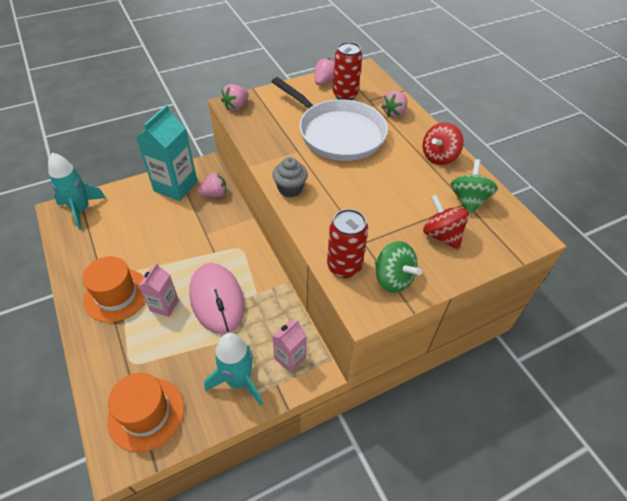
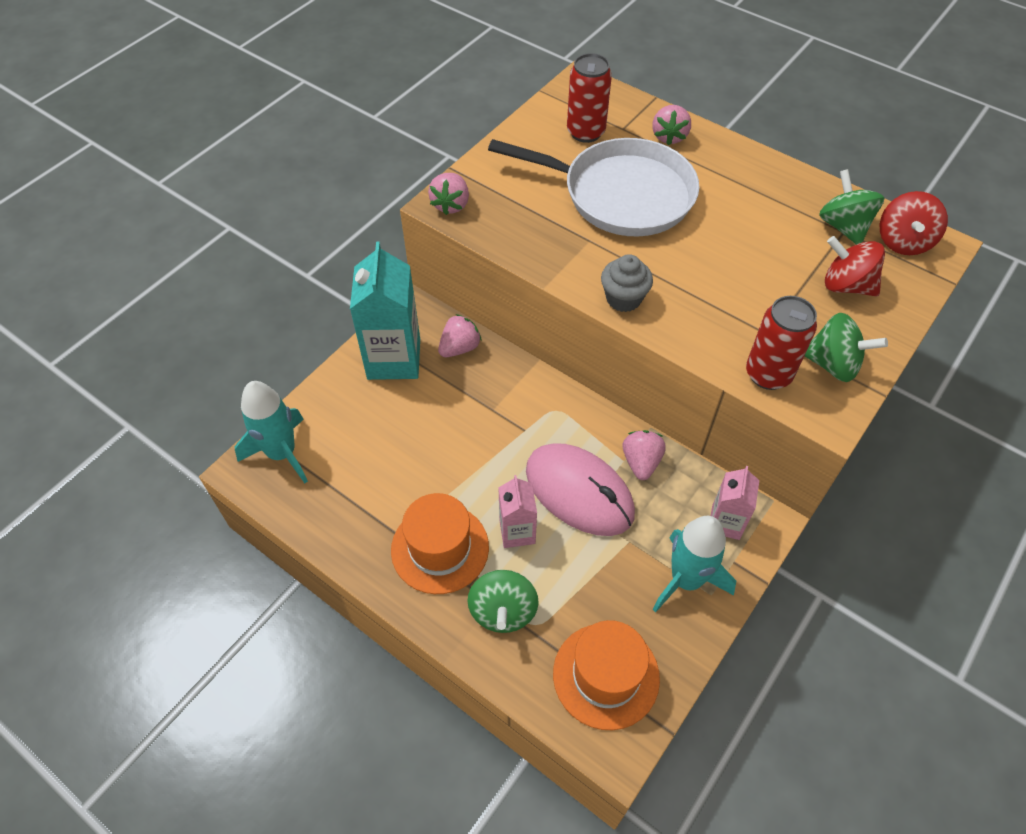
camera: 25 degrees left, 5 degrees up
(120, 346) = (503, 611): none -> green spinning top
(324, 82) = (543, 122): pink strawberry -> pink strawberry (641, 462)
(439, 157) = (769, 180): red spinning top -> red spinning top (903, 242)

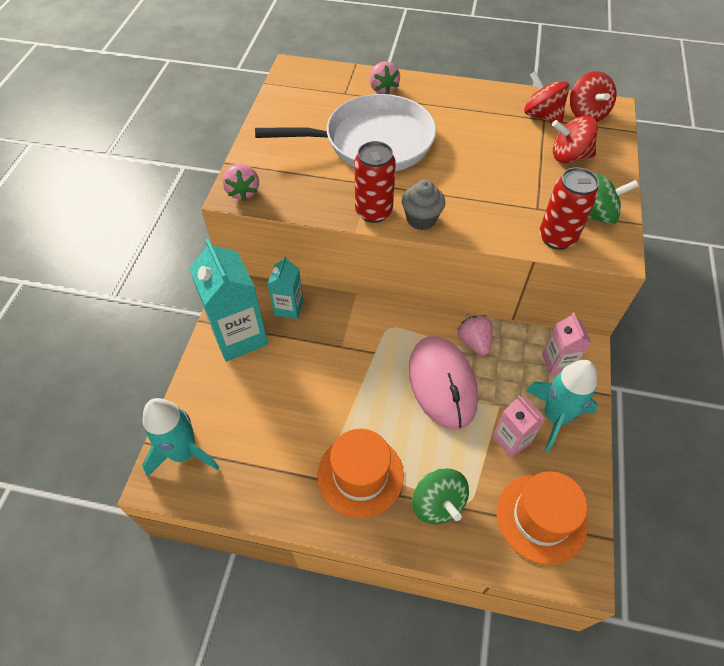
camera: 25 degrees left, 0 degrees up
(459, 348) = (288, 307): pink strawberry -> turquoise carton
(517, 531) = (413, 435): pink carton -> pink carton (511, 440)
(579, 492) = (442, 383): pink mouse -> pink mouse turned 60 degrees clockwise
(585, 132) = (318, 104): red can -> red can (373, 212)
(843, 226) = (542, 116): green spinning top -> red spinning top

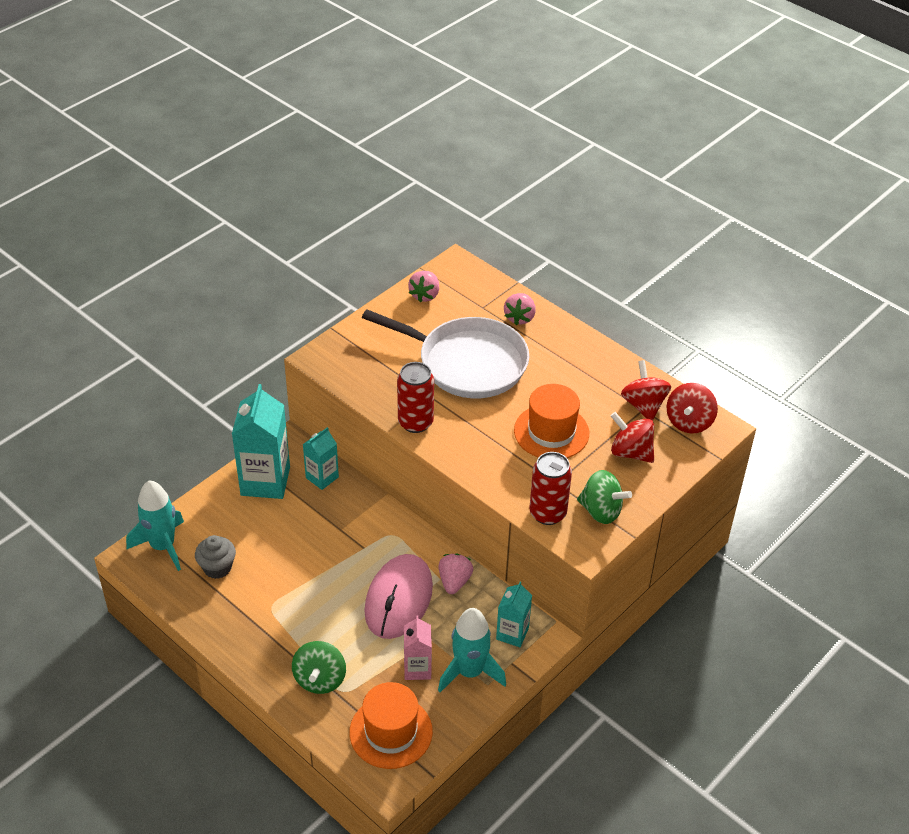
camera: 30 degrees right, 10 degrees down
(243, 191) = (326, 359): pink strawberry -> pink strawberry (425, 295)
(360, 475) = (278, 629): orange hat -> orange hat (551, 432)
(421, 219) = (449, 446): grey cupcake -> grey cupcake (217, 567)
(557, 362) = (512, 633): pink carton -> turquoise carton

